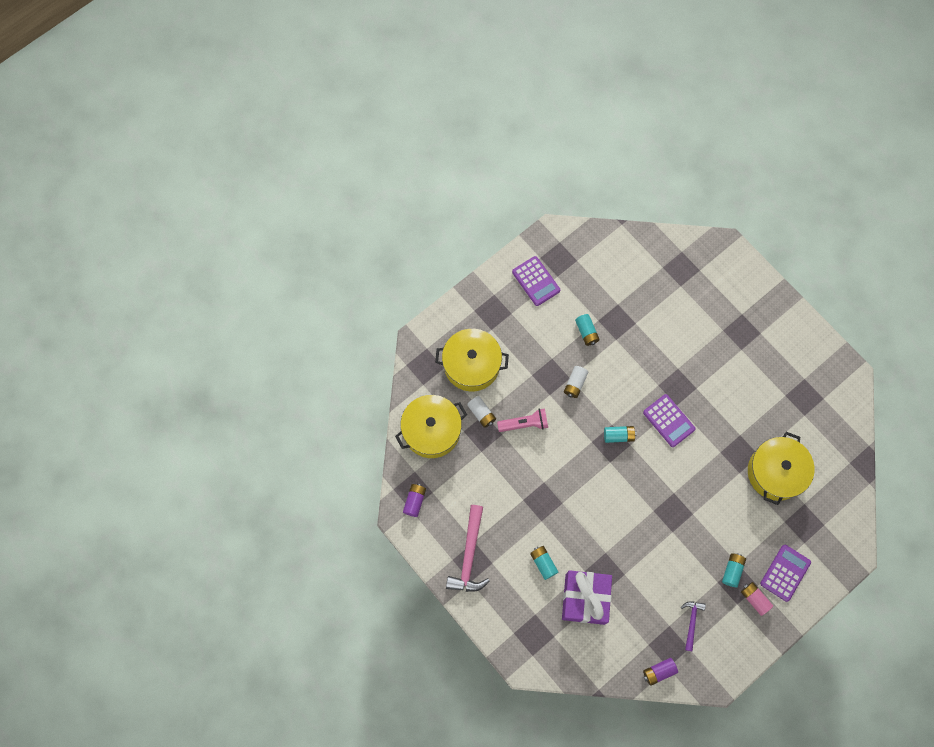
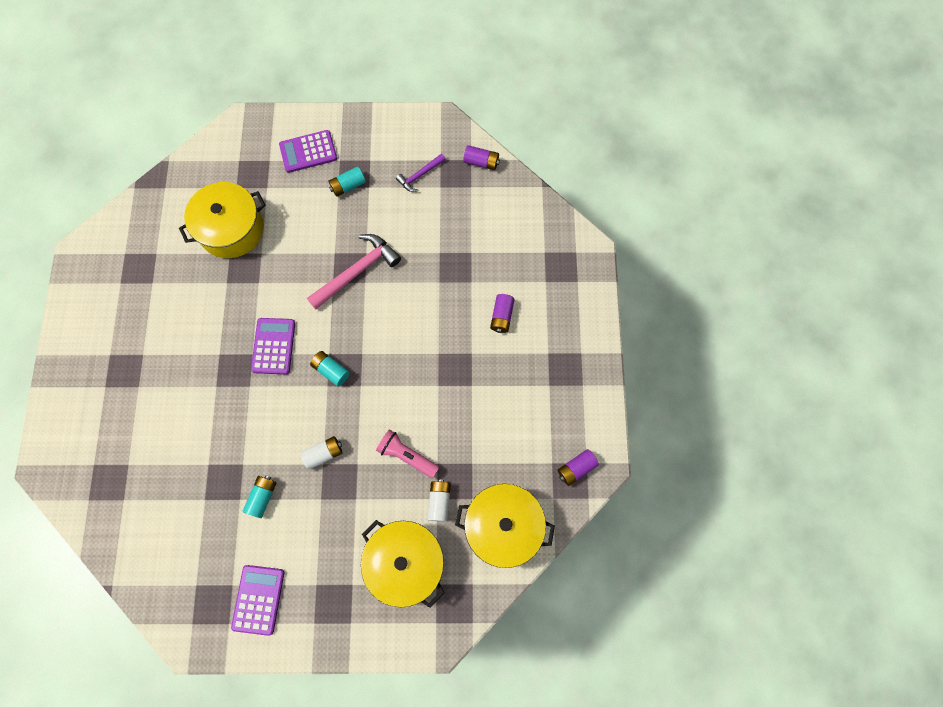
camera: 140 degrees left, 0 degrees up
(469, 555) = (564, 376): pink hammer -> pink hammer (357, 271)
(543, 563) = (502, 316): turquoise battery -> purple battery
(585, 599) = (491, 260): purple gift -> none
(754, 599) = (352, 153): pink battery -> none

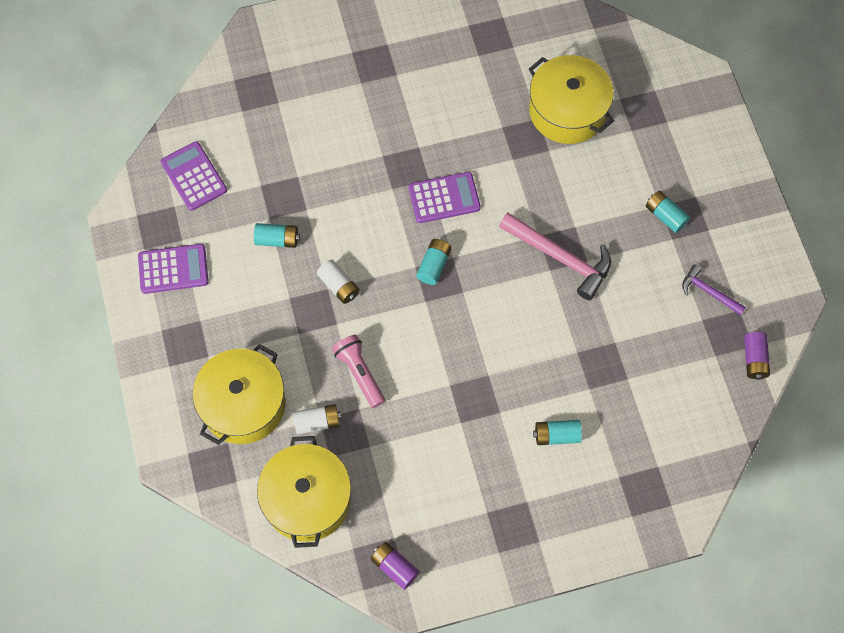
camera: 75 degrees right, 5 degrees down
(308, 152) = (693, 159): purple calculator -> purple calculator (194, 176)
(407, 456) = (359, 373): pink flashlight -> pink flashlight turned 45 degrees counterclockwise
(502, 316) = (556, 435): purple battery -> turquoise battery

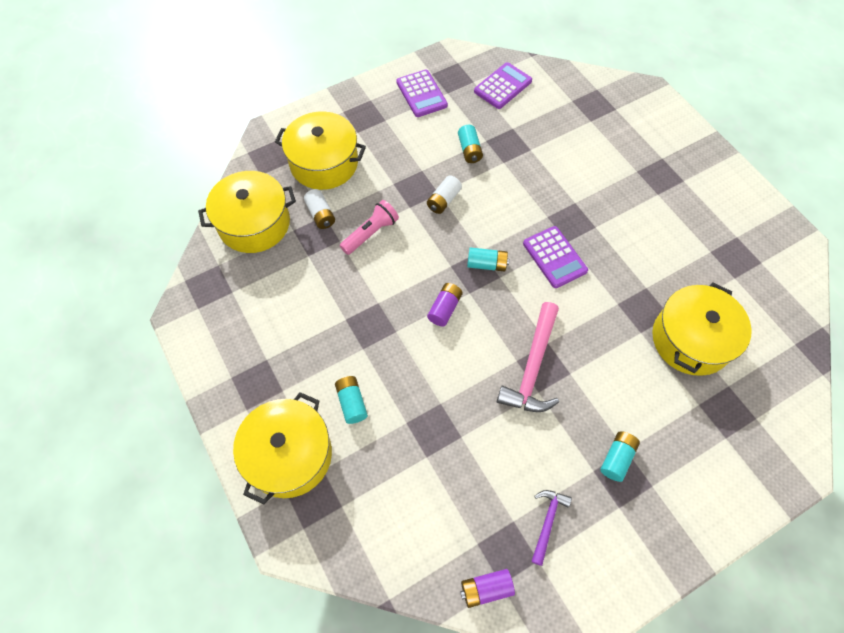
camera: 75 degrees right, 5 degrees down
(394, 567) = (206, 298): purple battery -> purple battery (444, 308)
(597, 506) = (289, 455): none -> yellow pot

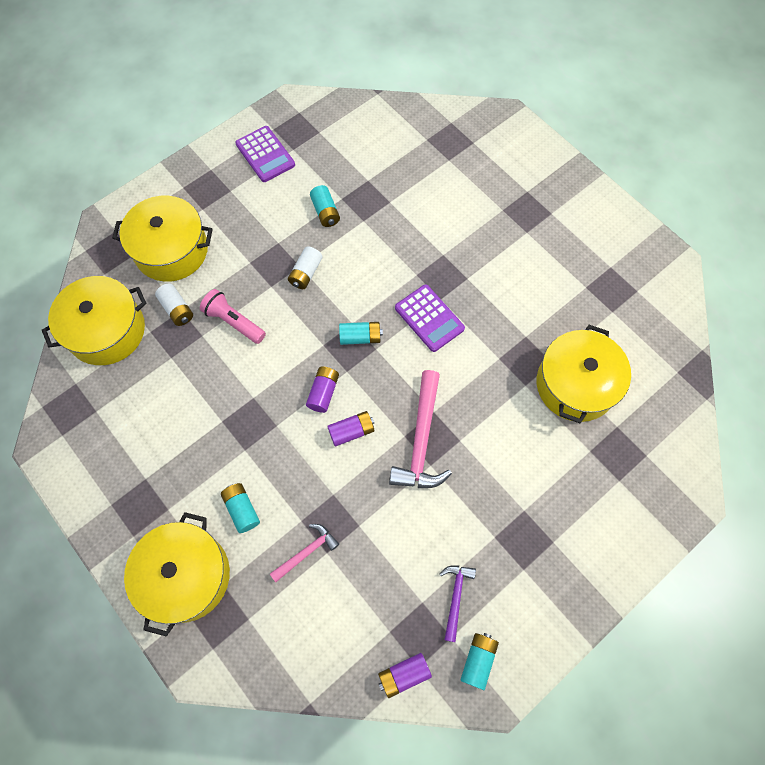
camera: 10 degrees left, 5 degrees up
(370, 233) = (234, 322): pink flashlight -> pink flashlight turned 90 degrees counterclockwise
(407, 452) = (307, 552): none -> pink hammer
(466, 348) = (351, 431): none -> purple battery
(503, 86) = (351, 133): purple calculator -> none
(617, 458) = (516, 520): turquoise battery -> turquoise battery (478, 660)

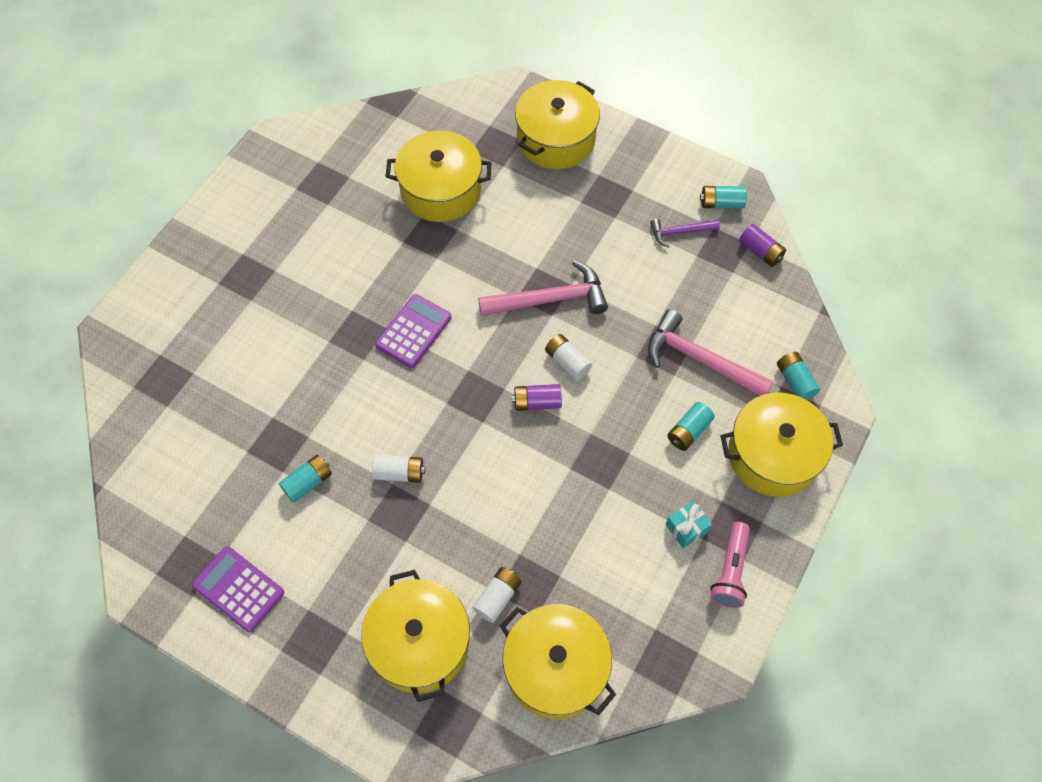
camera: 110 degrees left, 5 degrees down
(159, 469) = (686, 528): none -> turquoise gift
(234, 322) = (490, 526): pink flashlight -> pink flashlight (730, 571)
(265, 154) = (238, 589): purple calculator -> purple calculator turned 90 degrees counterclockwise
(307, 552) = (700, 359): pink hammer -> pink hammer, size x1.80
(351, 431) = (567, 362): purple battery -> white battery
(360, 337) = (460, 389): turquoise battery -> turquoise battery (795, 381)
(612, 515) = (556, 139): none -> yellow pot

